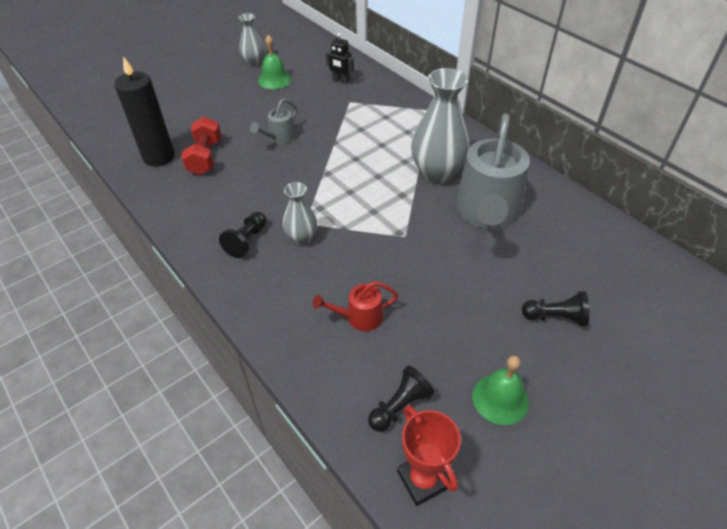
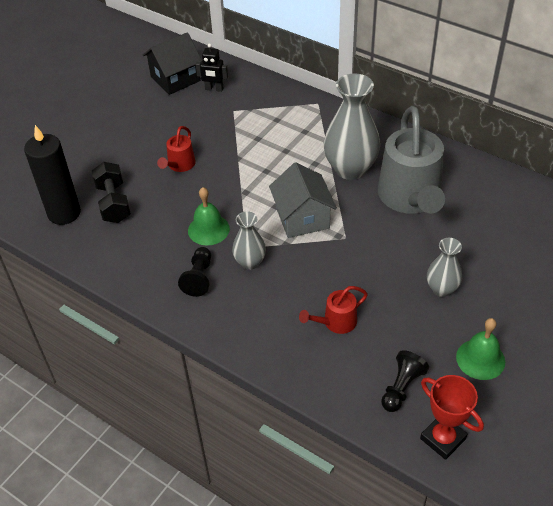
camera: 15 degrees left, 0 degrees up
(205, 157) = (113, 203): red dumbbell -> black dumbbell
(254, 62) = (111, 85): grey vase -> grey vase (441, 289)
(274, 80) = (143, 101): green bell -> green bell (208, 229)
(279, 138) = (179, 165): grey watering can -> red watering can
(311, 67) = (175, 79): none -> black house
(370, 208) = (302, 218): none -> grey house
(555, 317) = (502, 279): black pawn -> none

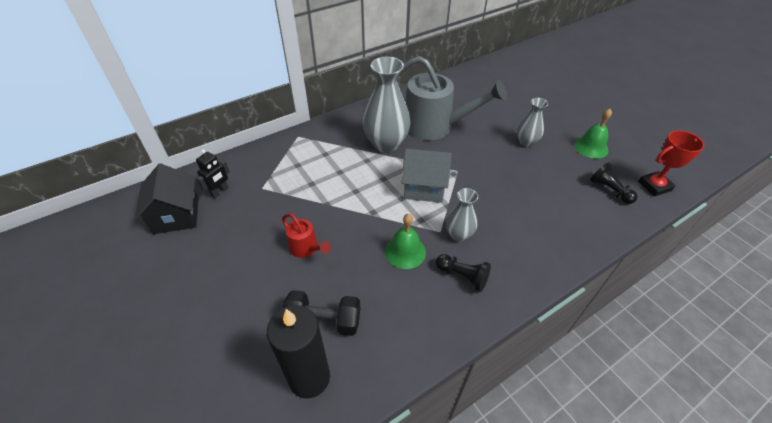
camera: 70 degrees left, 0 degrees up
(335, 323) = (541, 204): red watering can -> none

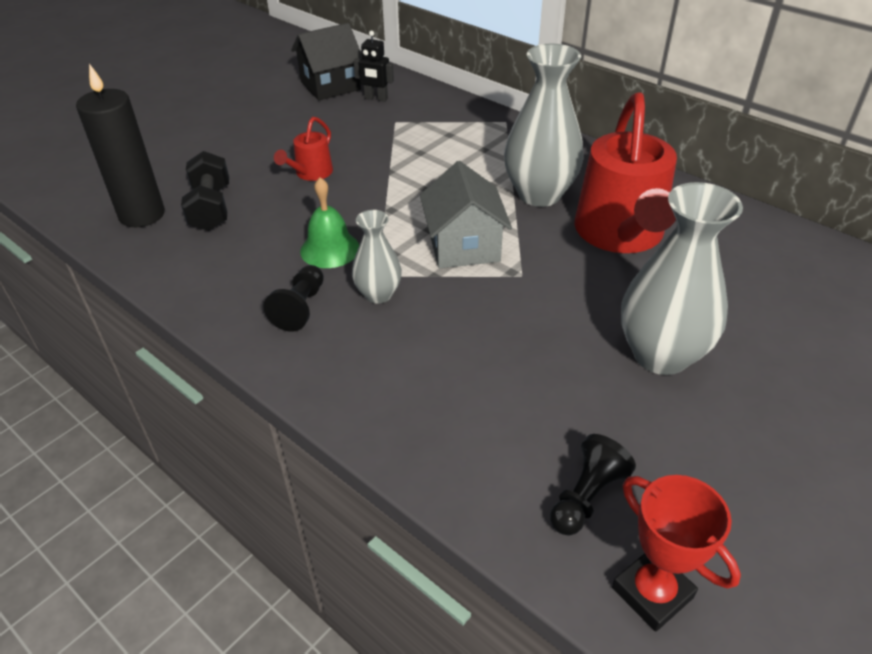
camera: 75 degrees right, 5 degrees down
(435, 126) = (621, 235): grey watering can -> red watering can
(526, 142) = (660, 355): grey vase -> grey vase, size x1.82
(591, 147) = (721, 465): green bell -> none

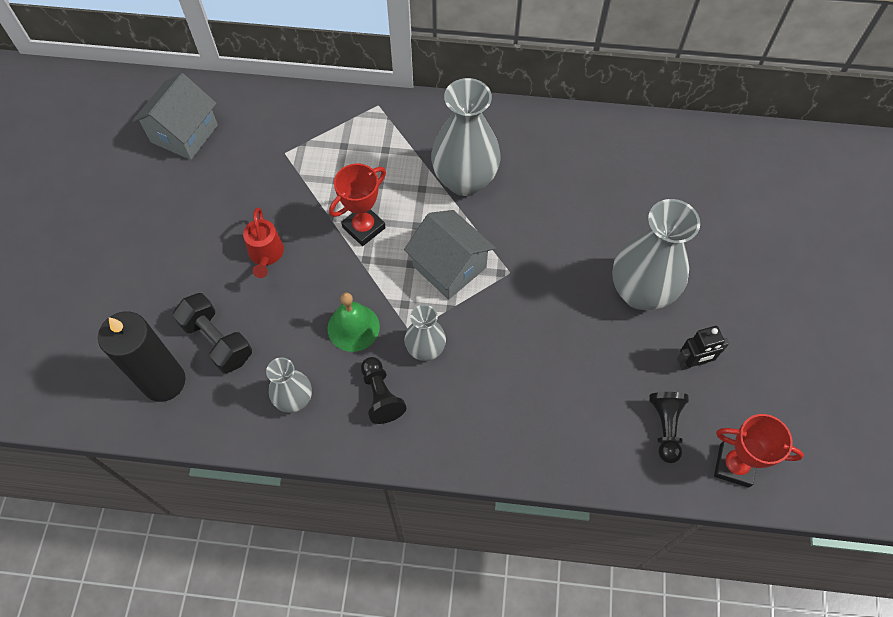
camera: 35 degrees left, 20 degrees up
(224, 274) = (294, 399): none -> grey vase
(330, 86) = (184, 133): black house -> grey house
(376, 98) = (242, 130): black robot -> black robot (692, 363)
(411, 189) = (363, 227): none -> red trophy
(621, 235) = (550, 193): red watering can -> none

